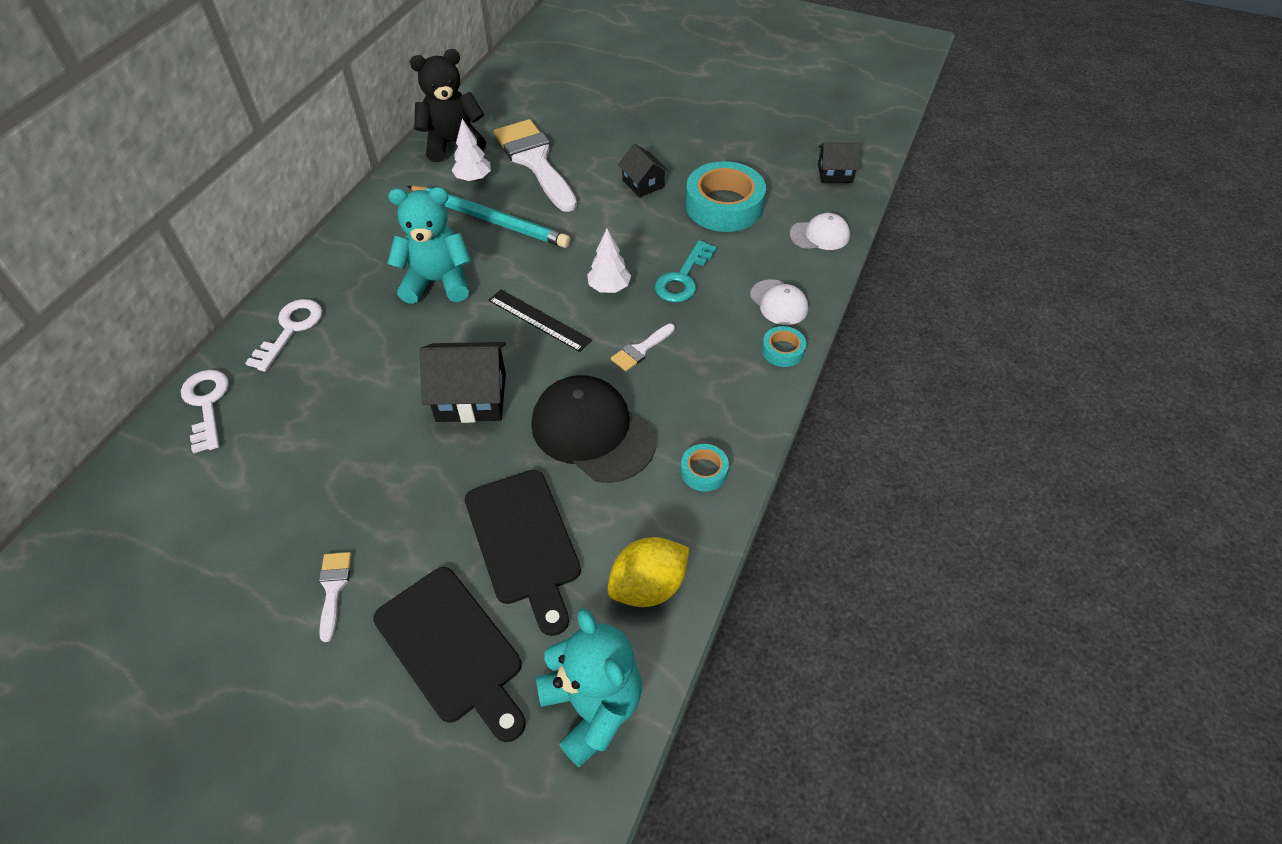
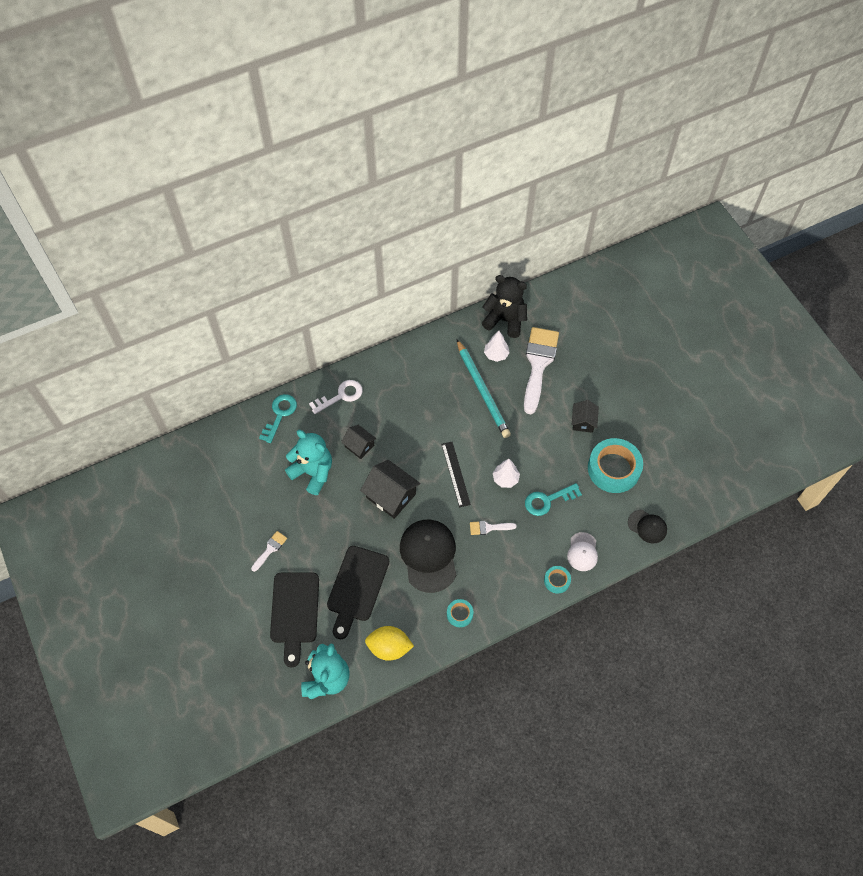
camera: 40 degrees right, 10 degrees up
(206, 404) = (280, 415): white key -> turquoise key
(437, 282) = (426, 414): turquoise teddy bear -> turquoise teddy bear (313, 472)
(820, 235) = (647, 526): white cap -> black cap
(835, 173) = (700, 491): black house -> black house (359, 446)

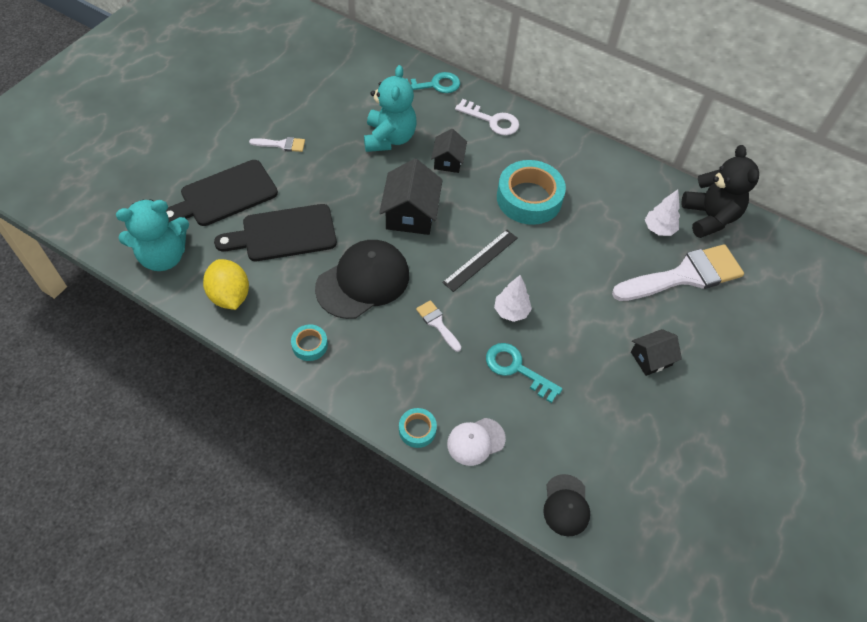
camera: 55 degrees right, 5 degrees down
(482, 391) = (603, 237): turquoise pencil -> none
(613, 469) = (616, 424): turquoise tape -> turquoise tape (529, 198)

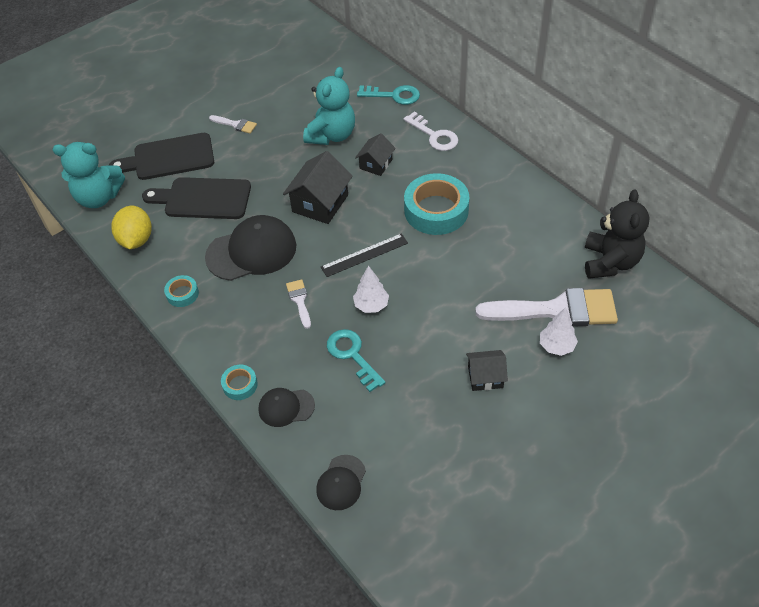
camera: 25 degrees right, 5 degrees down
(475, 441) = (286, 407): white cap -> black cap
(659, 229) = (551, 262): white tree -> white tree (556, 346)

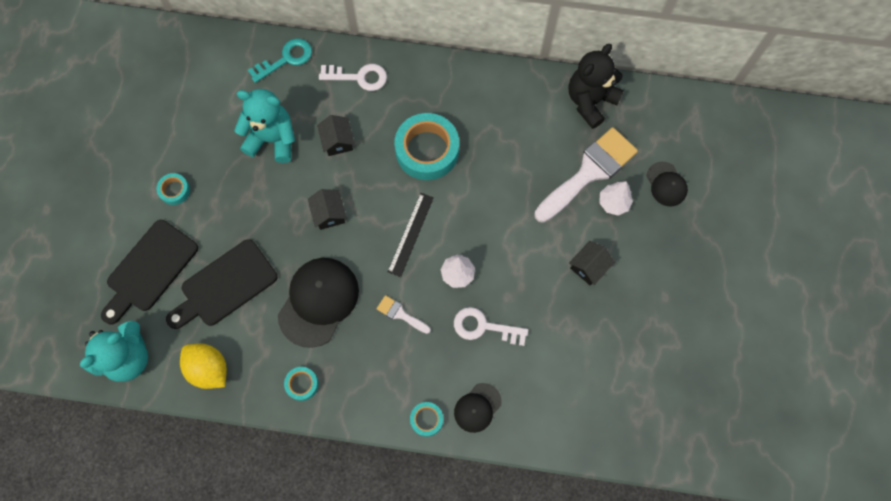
camera: 45 degrees left, 20 degrees up
(235, 124) = (175, 190): white brush -> turquoise tape
(320, 203) = (329, 214): black house -> black house, size x0.61
(332, 135) = (272, 139): turquoise teddy bear -> turquoise teddy bear turned 60 degrees counterclockwise
(341, 482) = (569, 429): black cap -> black cap (666, 184)
(352, 355) = (484, 327): turquoise key -> white key
(610, 262) = (590, 101): black teddy bear -> black teddy bear turned 105 degrees counterclockwise

